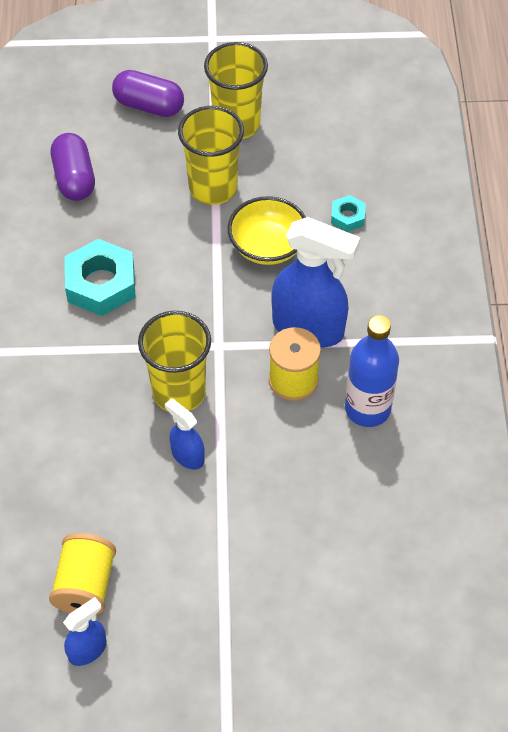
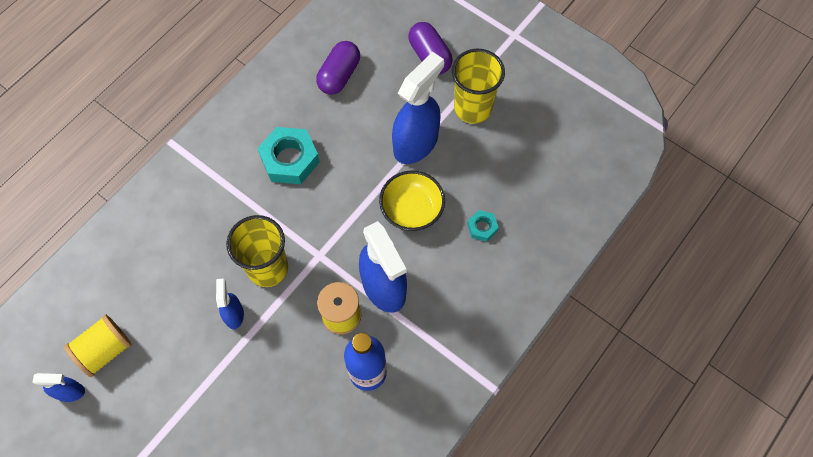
camera: 40 degrees right, 10 degrees up
(213, 188) = (416, 143): yellow cup -> blue spray bottle

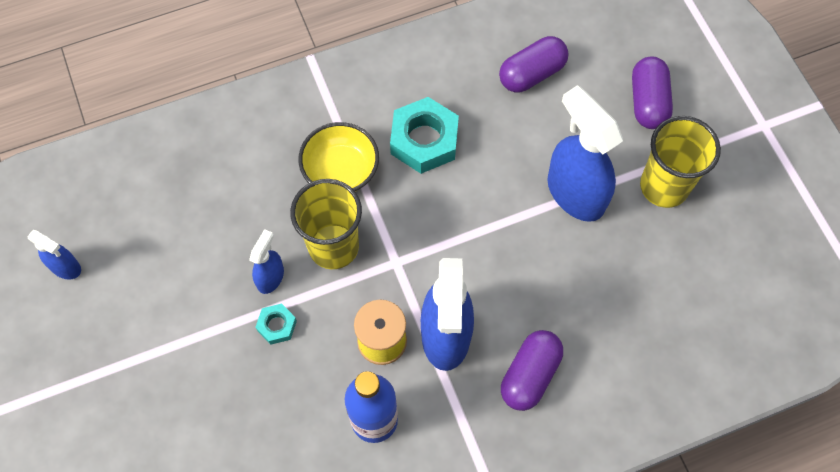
camera: 30 degrees right, 0 degrees up
(105, 350) = (122, 243): yellow spool -> none
(412, 210) = (526, 266): yellow bowl -> yellow bowl (341, 171)
(416, 143) = (575, 193): blue spray bottle -> blue spray bottle turned 105 degrees counterclockwise
(456, 282) = (530, 375): none -> purple capsule
(482, 227) = (595, 329): turquoise nut -> turquoise nut (277, 325)

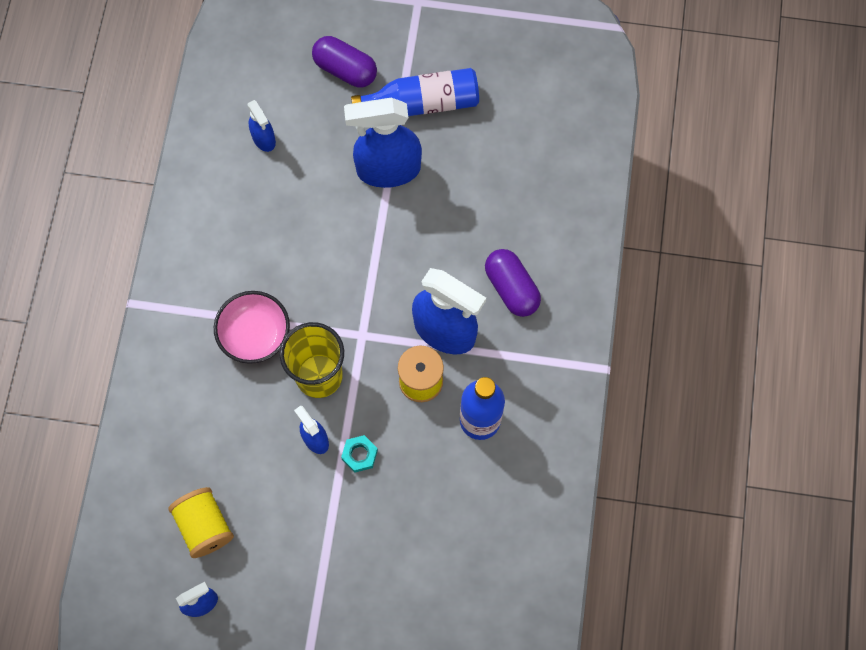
camera: 60 degrees left, 5 degrees up
(138, 229) = (204, 526): none -> yellow spool
(341, 171) = (255, 335): yellow bowl -> pink bowl
(424, 140) = (269, 255): turquoise nut -> none
(532, 74) = (264, 139): purple capsule -> blue spray bottle
(664, 186) = (422, 103): yellow cup -> blue bottle

